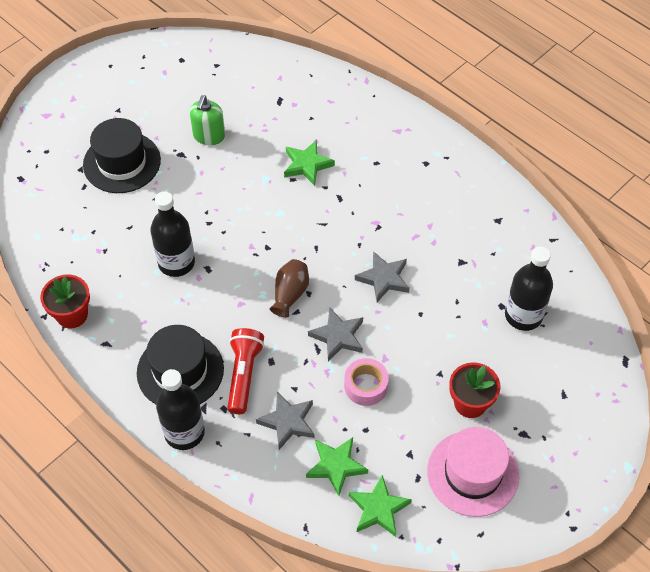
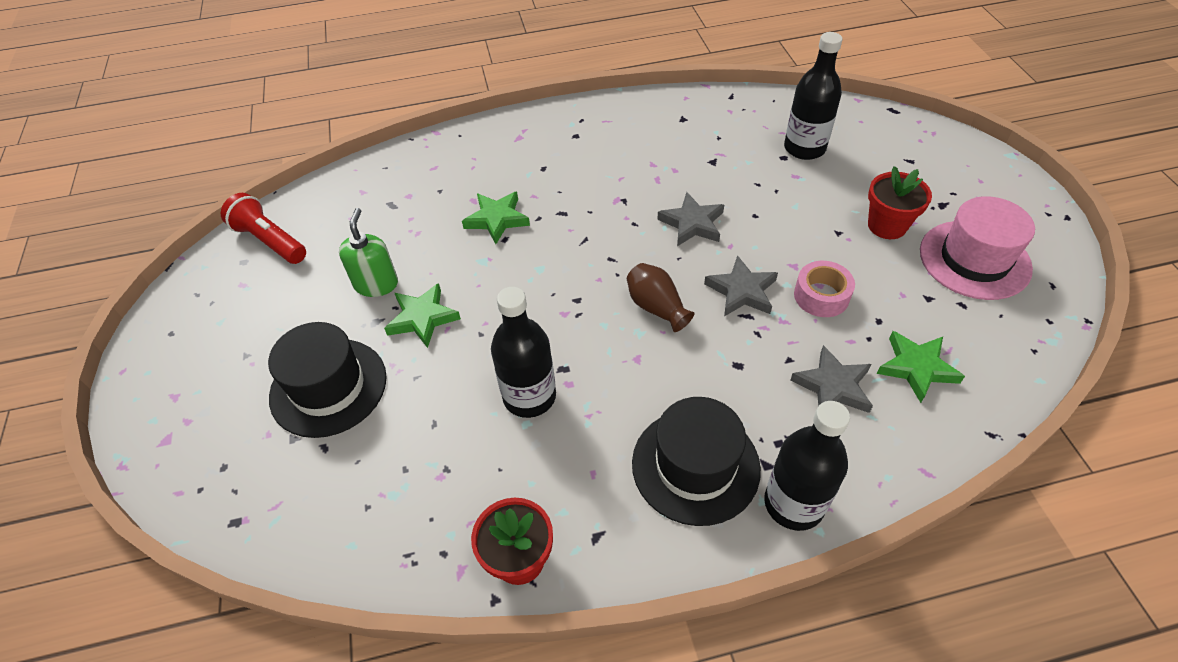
camera: 55 degrees left, 5 degrees down
(209, 136) = (376, 284): green soap dispenser -> green soap dispenser turned 135 degrees counterclockwise
(243, 374) = (741, 400): red flashlight -> red flashlight (269, 241)
(378, 509) = (990, 354): green star -> green star (422, 318)

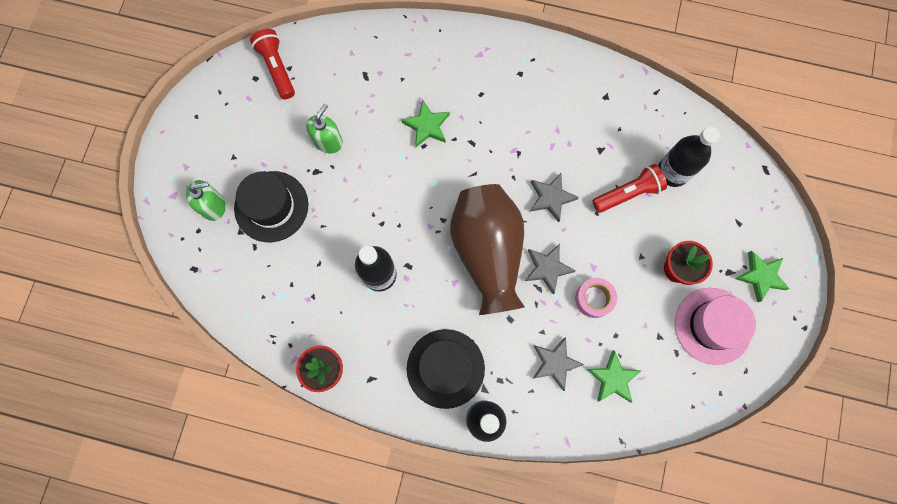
camera: 25 degrees right, 25 degrees up
(237, 425) = (213, 206): none -> green soap dispenser
(422, 318) = (344, 184): green star -> green star (760, 276)
(656, 307) = (487, 252): brown vase -> brown vase, size x2.37
(773, 184) = (628, 193): none -> red flashlight

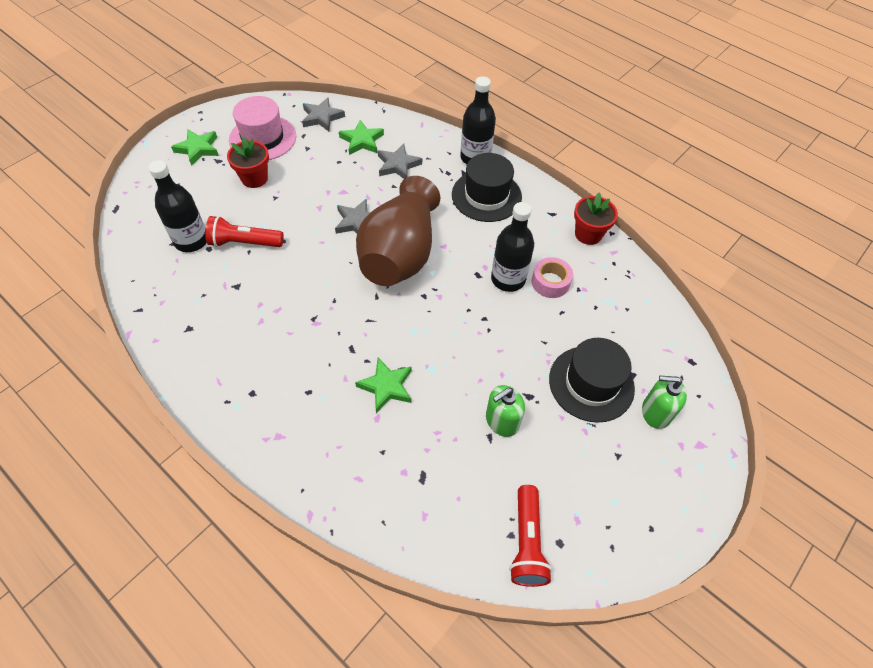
camera: 155 degrees left, 20 degrees down
(551, 198) = (313, 269): grey star -> grey star (322, 117)
(594, 299) = (336, 188): pink tape -> pink tape (550, 282)

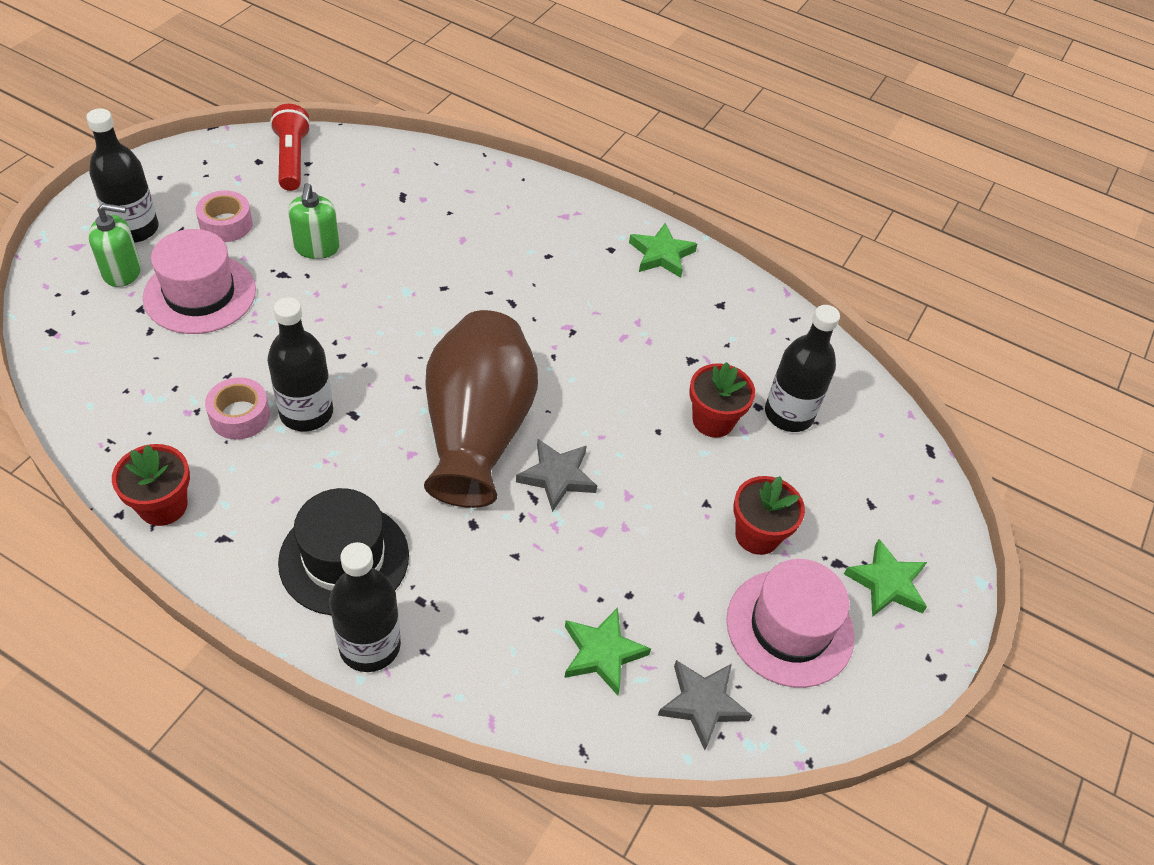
camera: 165 degrees right, 5 degrees down
(244, 243) = (713, 420): red flashlight -> red flower pot
(386, 386) = (458, 268): green star -> green star (661, 254)
(398, 165) = (518, 603): grey star -> none
(501, 421) = (317, 248): green soap dispenser -> green soap dispenser turned 135 degrees clockwise
(580, 457) = (226, 224): none -> pink tape
(591, 383) = (200, 294): black hat -> pink hat
(658, 460) = (134, 229): none -> black bottle

